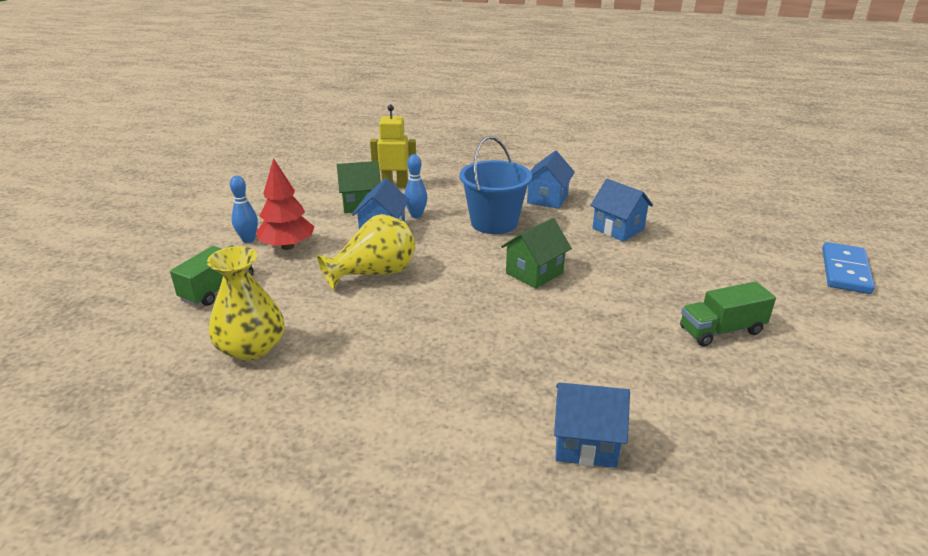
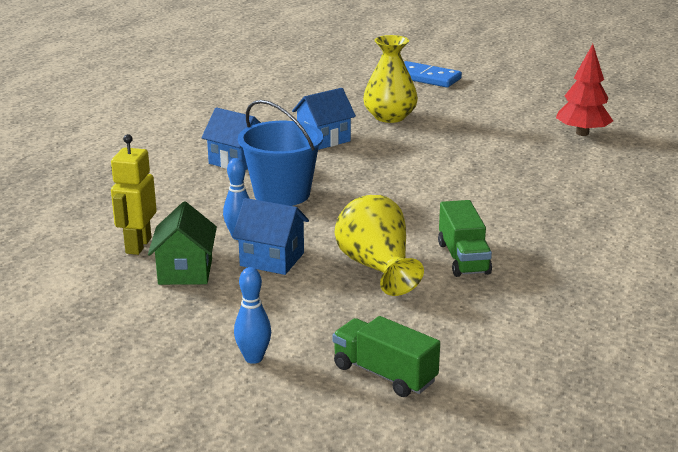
camera: 80 degrees left, 5 degrees down
(251, 347) = (516, 342): yellow vase -> yellow vase (389, 117)
(287, 246) = (287, 326): red tree -> red tree (582, 133)
(534, 273) = (398, 186): green house -> none
(585, 443) = (639, 197): blue house -> none
(721, 330) = (503, 131): green truck -> green truck (463, 258)

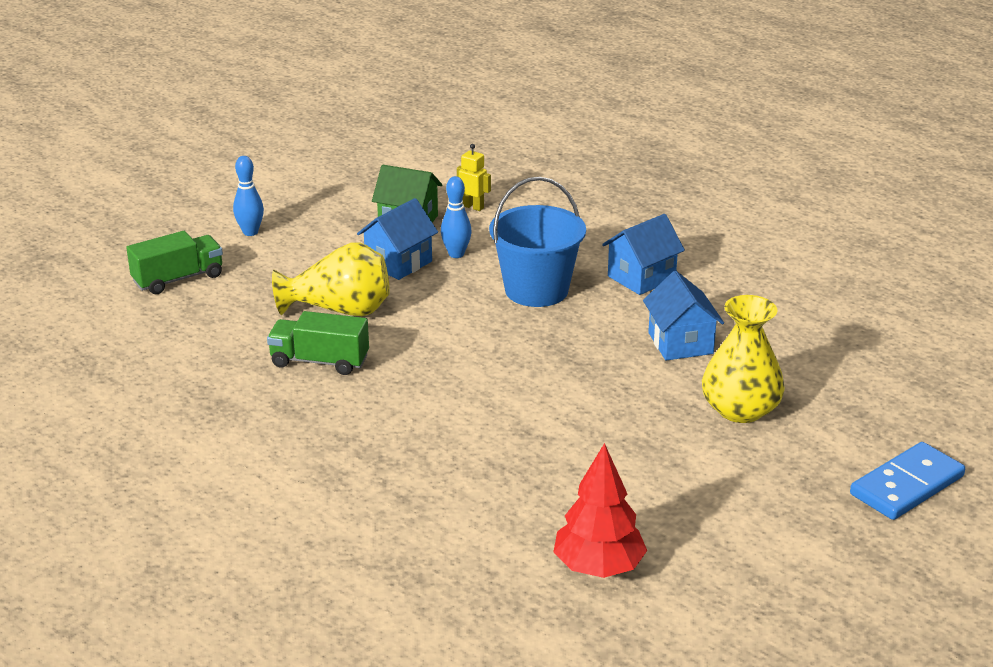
camera: 110 degrees right, 5 degrees up
(138, 245) = (473, 207): yellow robot -> yellow robot, size x0.61

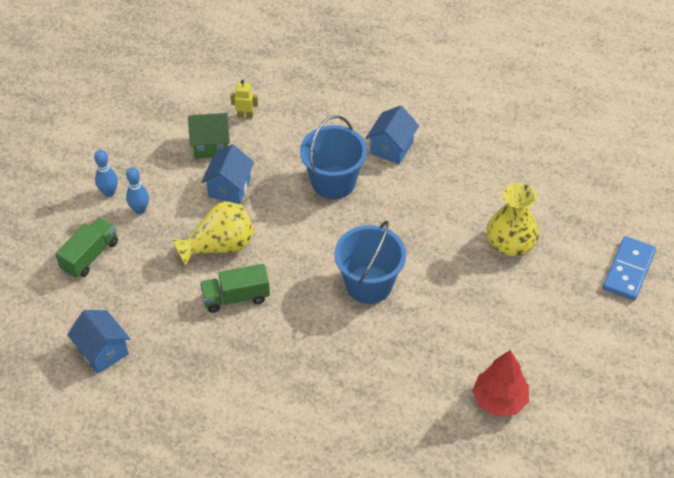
camera: 25 degrees left, 20 degrees up
(456, 254) = (262, 166): blue bowling pin -> blue bowling pin (140, 210)
(505, 396) = (369, 284): none -> blue bucket
(680, 343) = (446, 199): blue house -> blue house (103, 351)

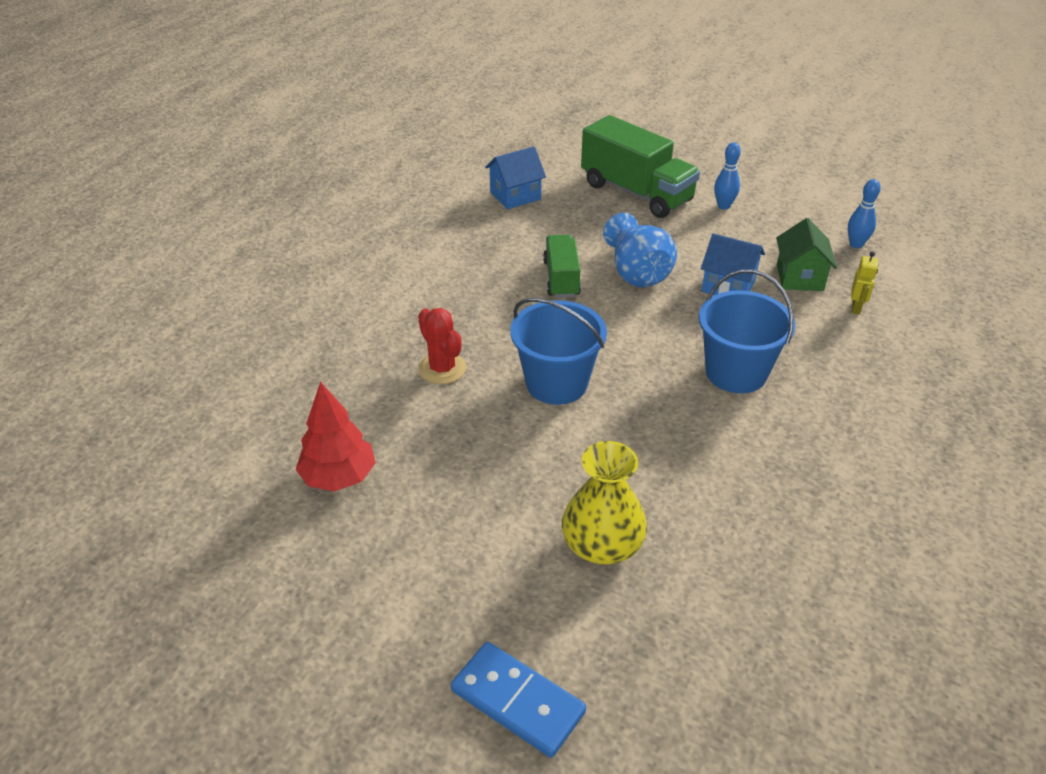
camera: 100 degrees right, 10 degrees down
(90, 256) = (636, 192): green truck -> green truck, size x1.71
(140, 210) = (697, 224): blue bowling pin -> blue bowling pin (856, 244)
(219, 246) = (637, 272): yellow vase -> blue vase
(369, 360) = (442, 368): none -> red cactus
(391, 147) = (805, 439): blue house -> none

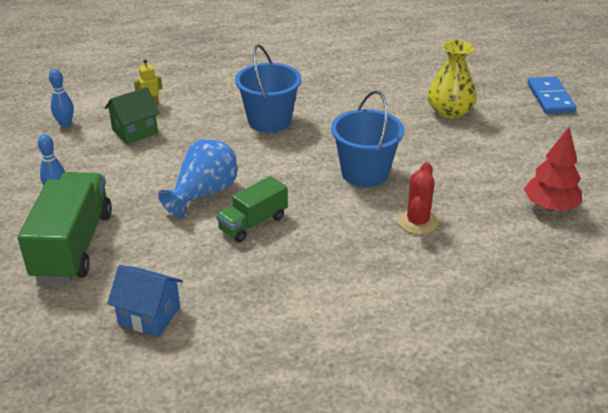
camera: 130 degrees left, 5 degrees down
(728, 286) = (177, 153): blue house -> none

